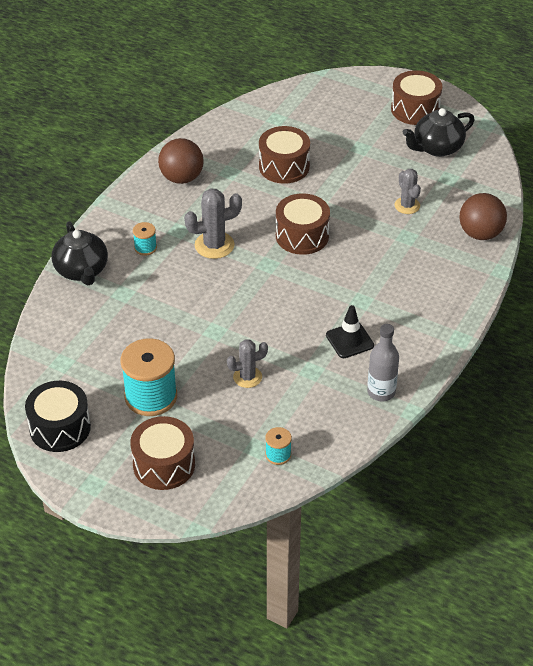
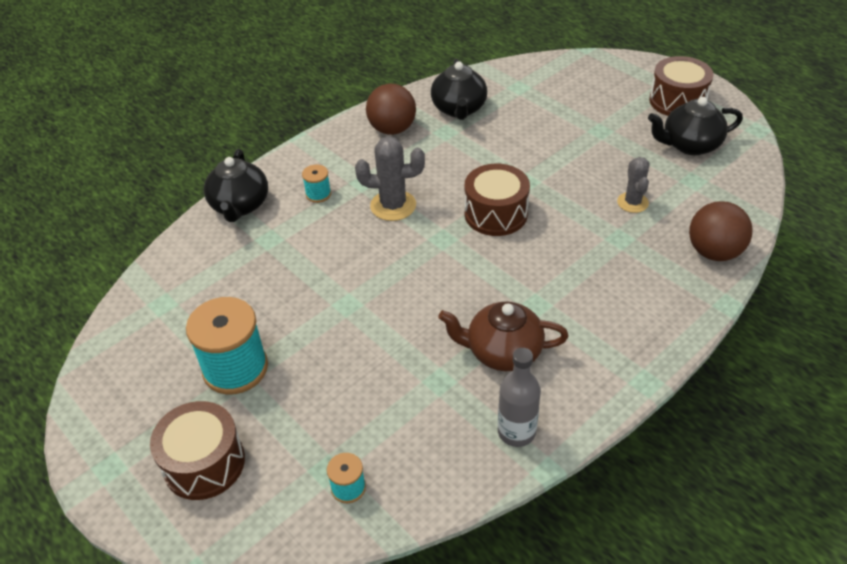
camera: 20 degrees right, 0 degrees up
(60, 428) = (115, 383): black drum -> none
(232, 149) = (459, 109): none -> black teapot
(247, 377) = (358, 371): grey cactus -> none
(284, 166) = (507, 136): brown drum -> none
(349, 340) = (502, 352): black traffic cone -> brown teapot

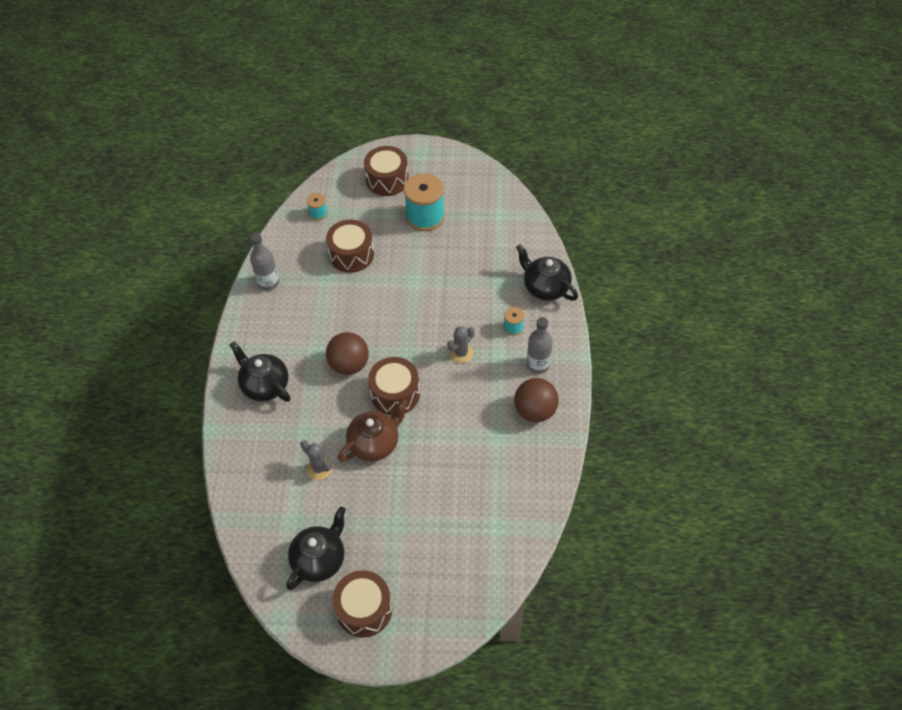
camera: 135 degrees right, 10 degrees up
(342, 155) = (538, 365): none -> grey bottle
(375, 388) = (351, 254): none -> brown drum
(393, 206) = (461, 353): grey cactus -> grey cactus, size x0.67
(459, 109) = (513, 466): black teapot -> black teapot (264, 385)
(502, 352) = (309, 313): brown teapot -> brown teapot (375, 443)
(714, 252) = (241, 464): brown ball -> brown ball (349, 365)

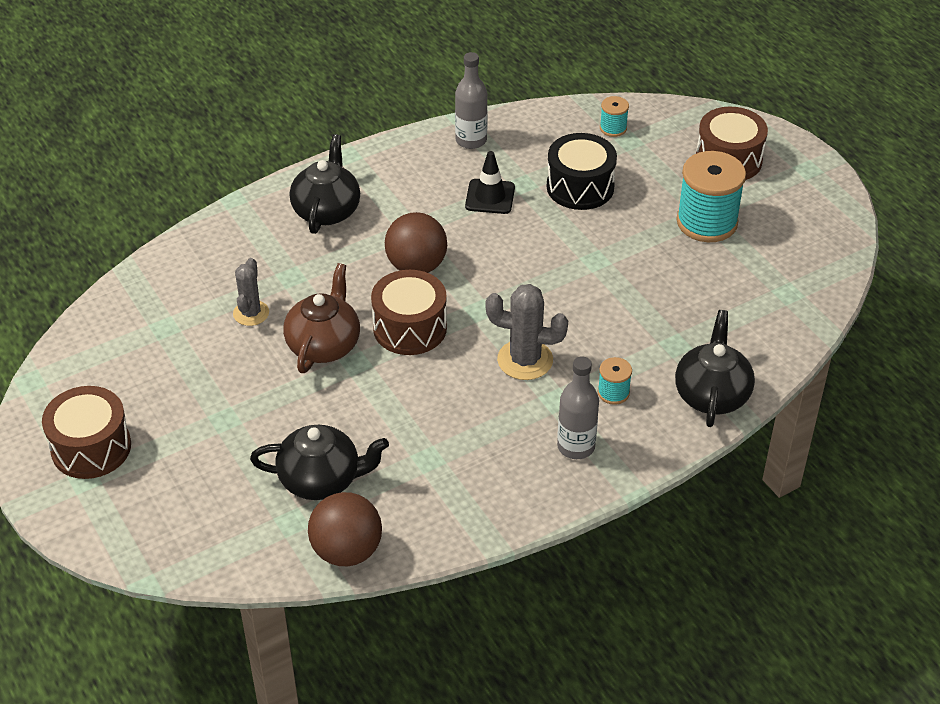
camera: 55 degrees right, 10 degrees down
(320, 559) = (131, 375): black teapot -> black teapot (321, 479)
(323, 300) = (490, 197): none -> black traffic cone
(351, 254) = (580, 187): brown drum -> black drum
(375, 443) = (324, 344): brown teapot -> brown teapot turned 90 degrees counterclockwise
(461, 353) = (525, 360): grey cactus -> grey cactus, size x1.50
(535, 411) = (499, 478): brown ball -> brown ball (347, 551)

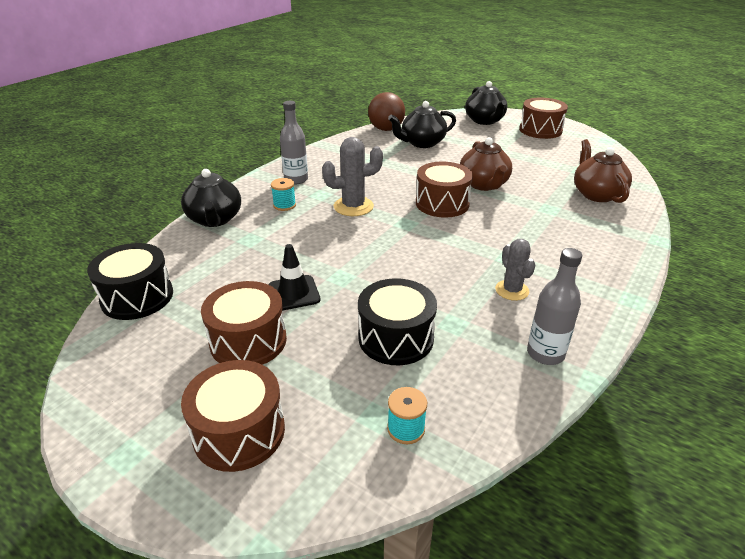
camera: 155 degrees right, 10 degrees down
(205, 280) = (596, 194): none -> brown teapot
(251, 313) = (545, 187): grey cactus -> grey cactus (512, 290)
(327, 210) = (584, 252): black teapot -> black teapot (485, 121)
(416, 266) = (475, 236): brown ball -> none
(490, 197) = (471, 301): black traffic cone -> black traffic cone (294, 293)
(707, 222) = (248, 341): turquoise spool -> brown drum
(807, 300) = (137, 297): none -> black drum

